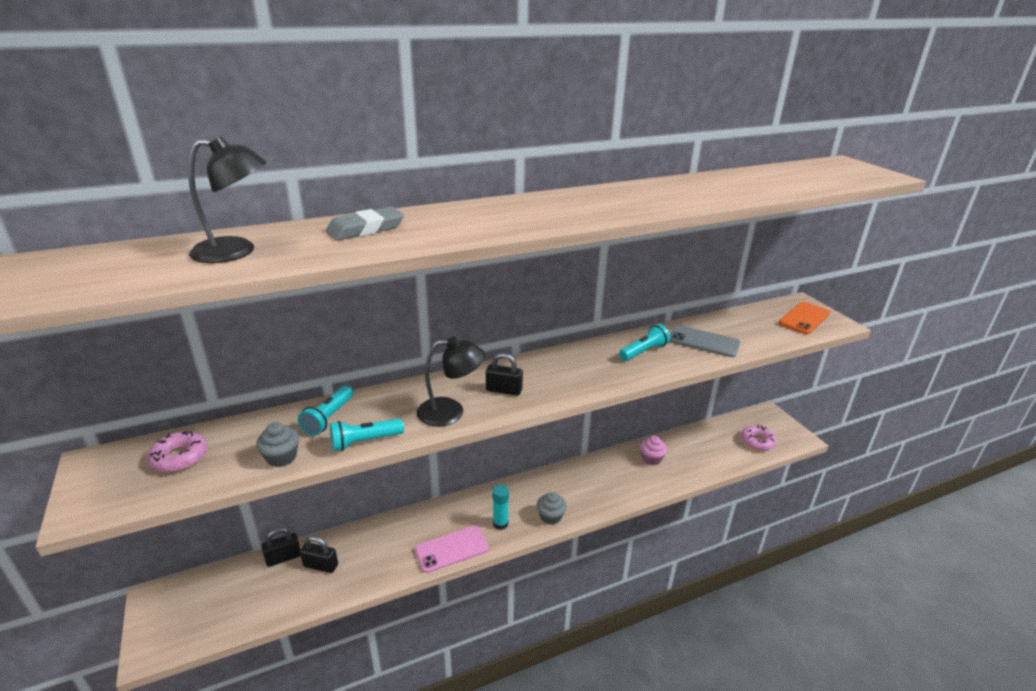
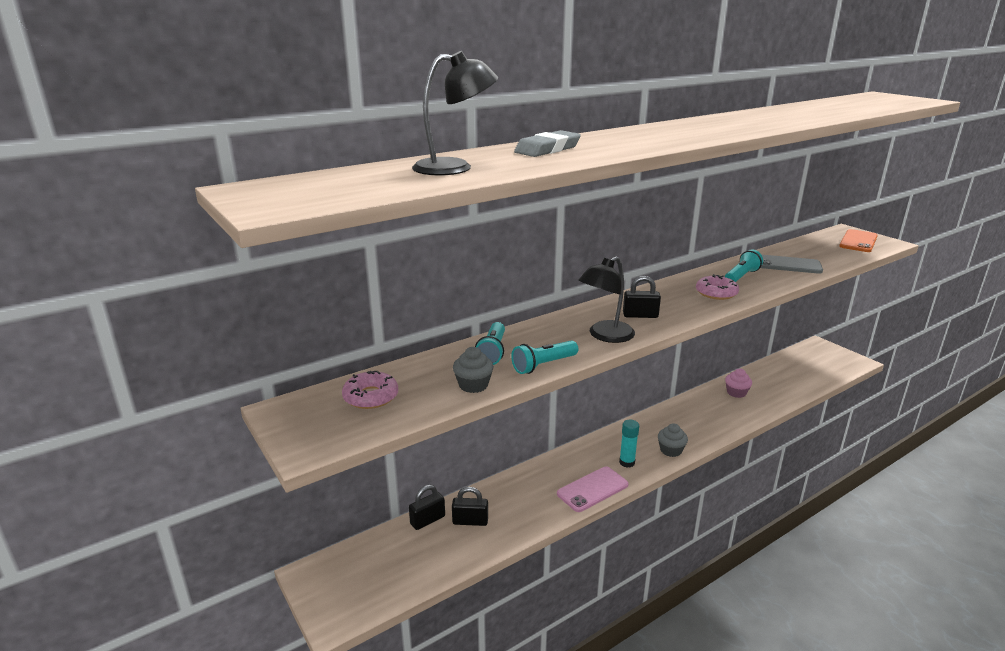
camera: 10 degrees left, 5 degrees down
(451, 412) = (605, 336): black lamp -> black lamp turned 150 degrees clockwise
(757, 442) = (822, 368): pink donut -> pink donut (716, 293)

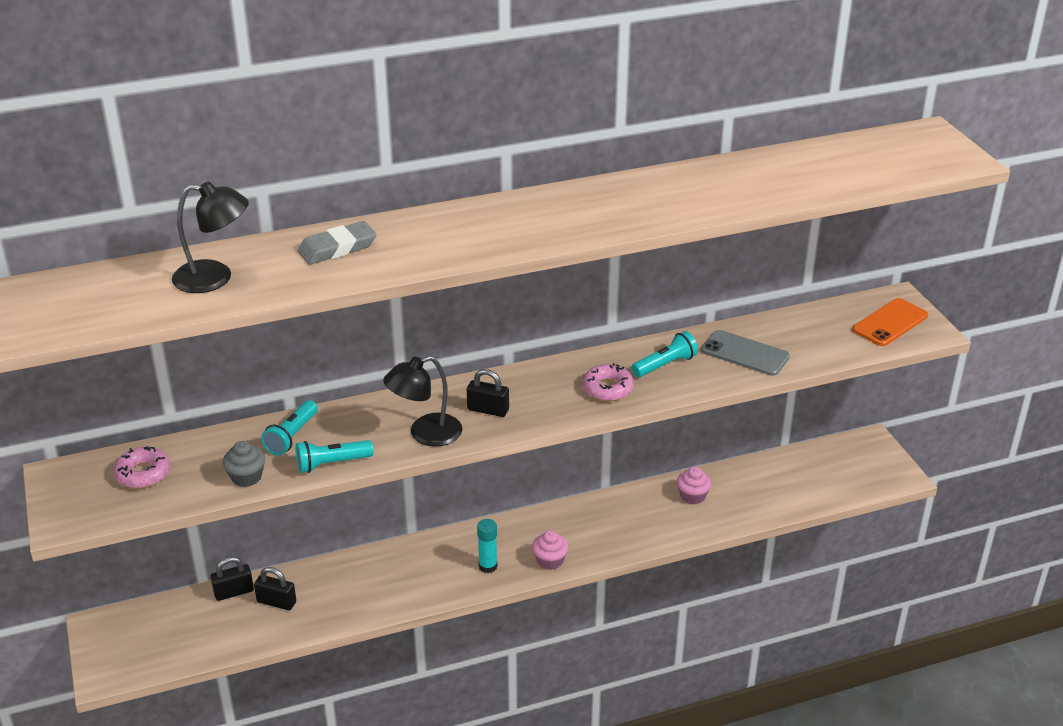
camera: 15 degrees right, 10 degrees up
(592, 489) = (427, 591): pink phone -> none
(670, 450) = (550, 560): grey cupcake -> pink cupcake

